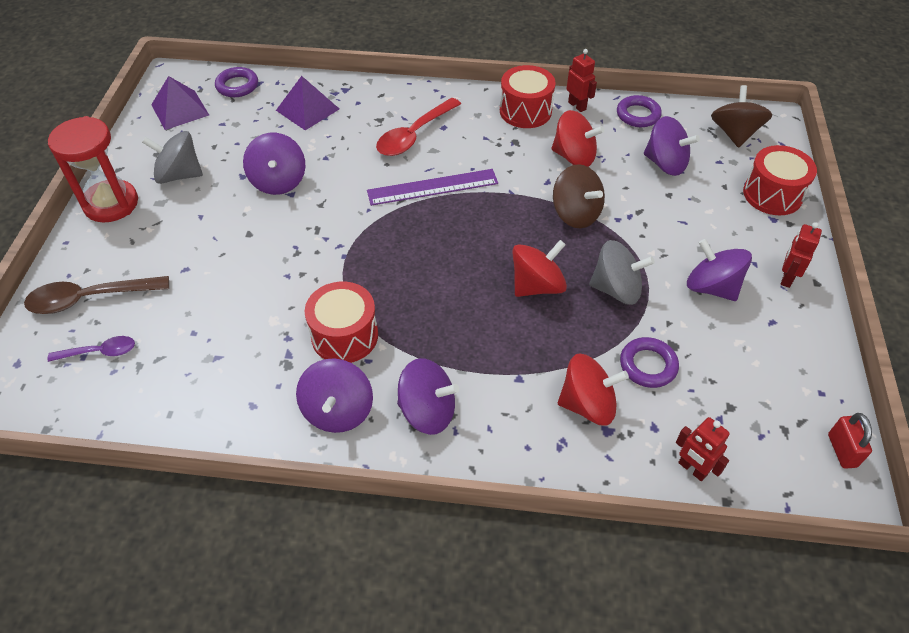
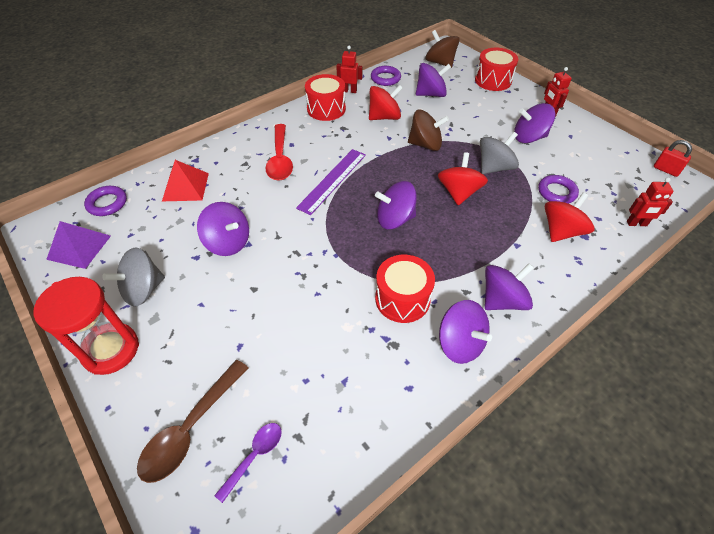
camera: 45 degrees left, 0 degrees up
(307, 109) = (185, 187): purple pyramid -> red pyramid
(437, 264) = (395, 219): none -> purple spinning top

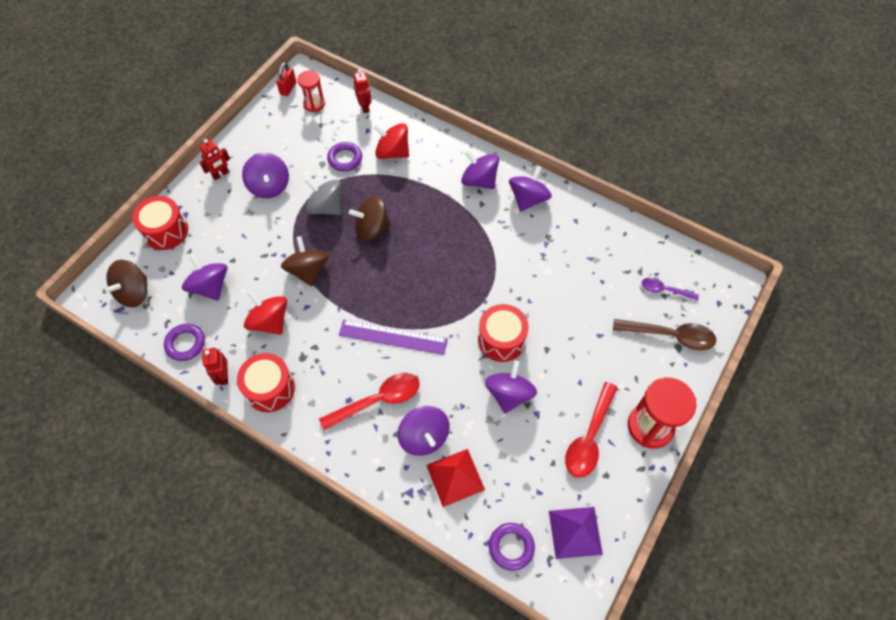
camera: 110 degrees left, 10 degrees up
(143, 290) = (589, 437): grey spinning top -> red spoon
(395, 219) = (425, 269): purple spinning top -> purple spinning top (424, 437)
(402, 299) = (507, 242): red drum -> red drum (501, 340)
(459, 192) = (372, 228): red spinning top -> brown spinning top
(641, 184) = (314, 104): none -> red hourglass

